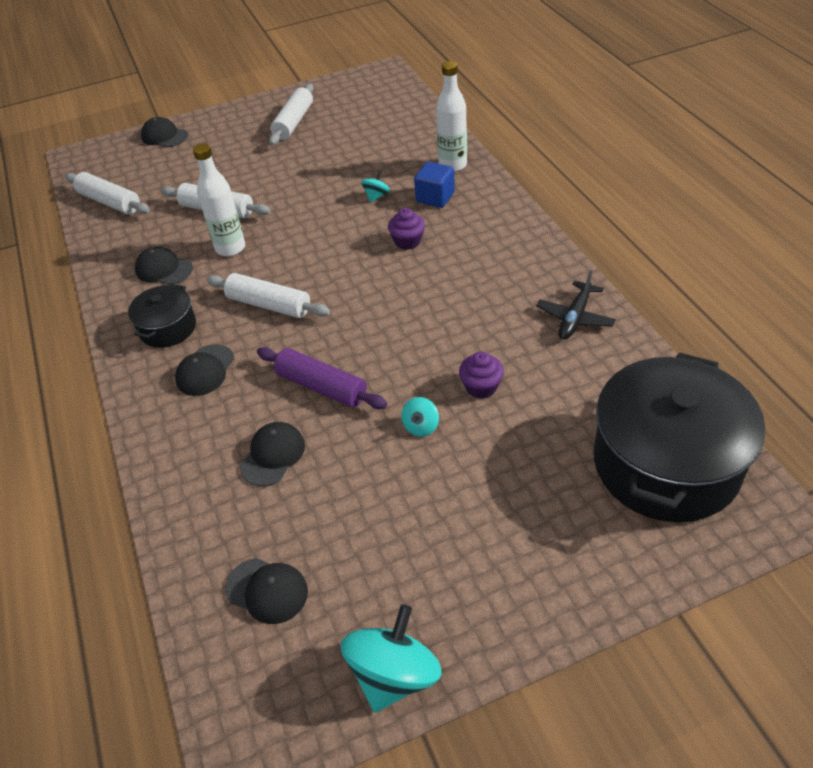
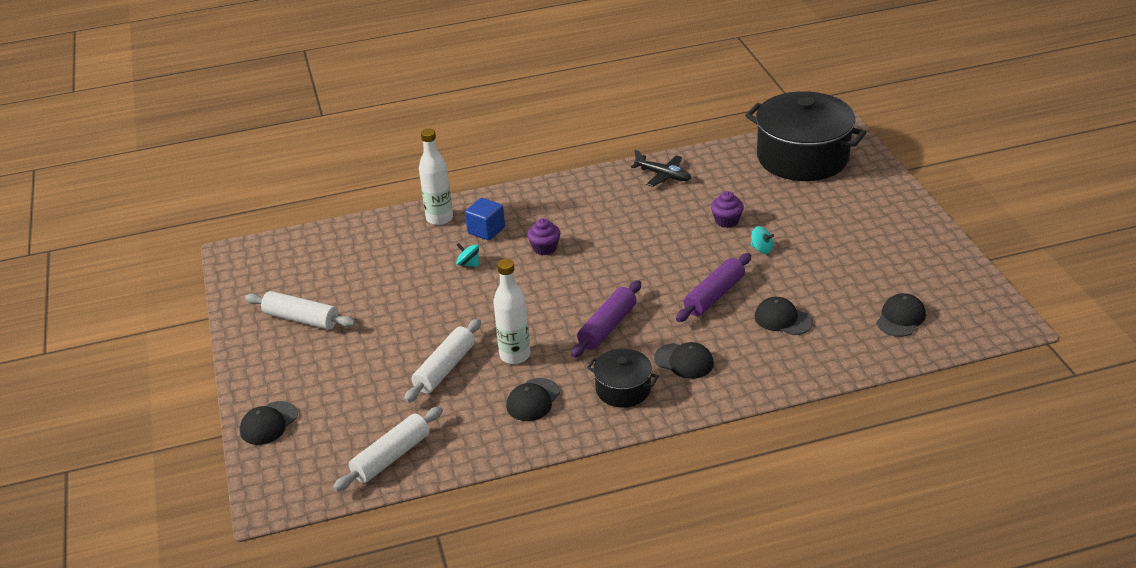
camera: 85 degrees left, 10 degrees down
(269, 305) = (607, 327): white rolling pin -> purple rolling pin
(394, 674) = (955, 266): turquoise spinning top -> none

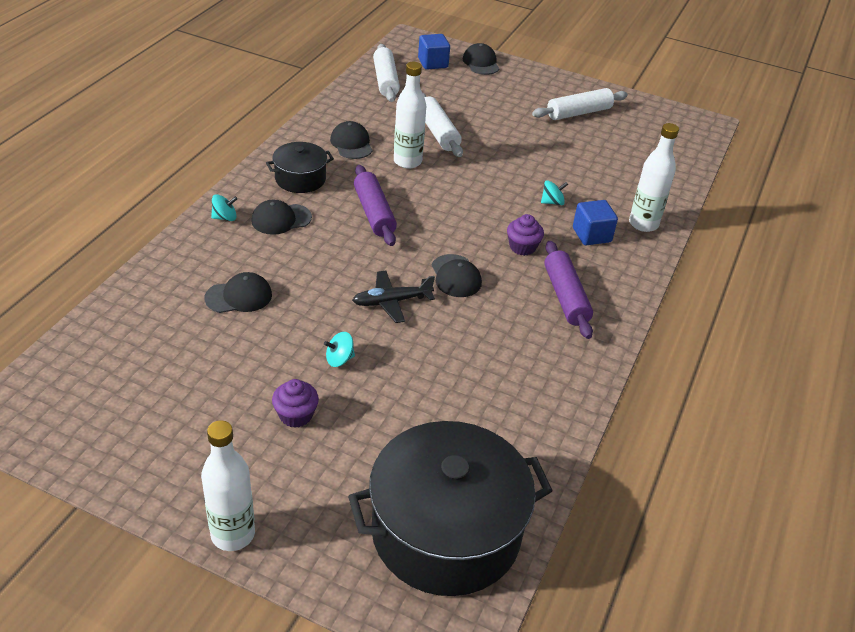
camera: 125 degrees right, 5 degrees up
(311, 452) = (433, 63): none -> blue cube
(663, 175) = (550, 392): black plane -> black plane (391, 302)
(714, 295) = (324, 285): purple rolling pin -> purple rolling pin (565, 297)
(726, 221) = (413, 373): purple cupcake -> purple cupcake (296, 415)
(726, 387) = (225, 217): none -> turquoise spinning top
(900, 318) = (125, 360): black cap -> black cap (456, 276)
(911, 206) = (233, 534): none -> white bottle

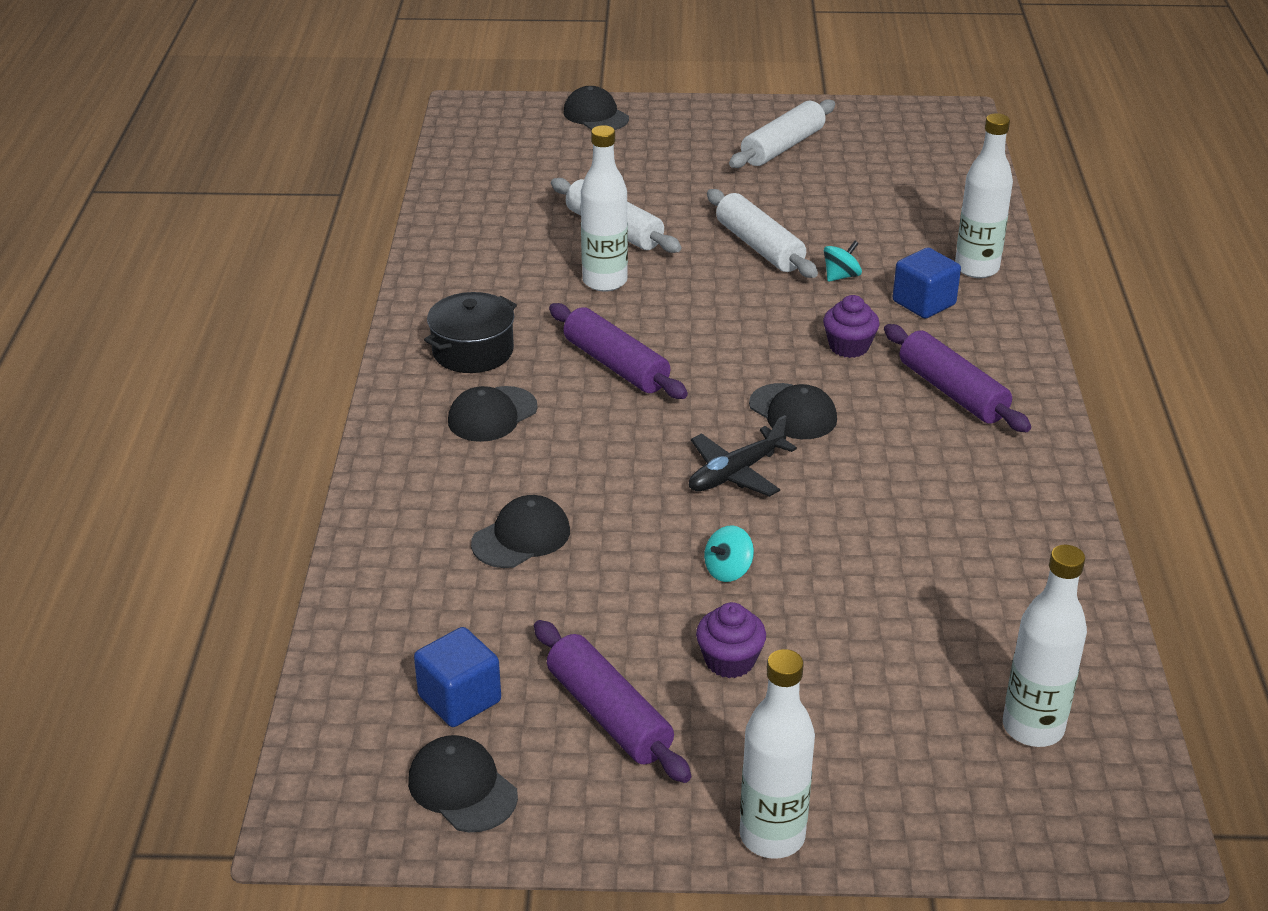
camera: 20 degrees left, 5 degrees down
(201, 421) = (609, 714): none -> purple rolling pin
(225, 217) = (409, 438): turquoise spinning top -> none
(351, 144) = (505, 280): black cap -> black cap (462, 788)
(385, 80) = (480, 178): white rolling pin -> white rolling pin (759, 247)
(433, 63) = (528, 134): blue cube -> blue cube (459, 699)
(446, 532) = (1033, 727): black pot -> white bottle

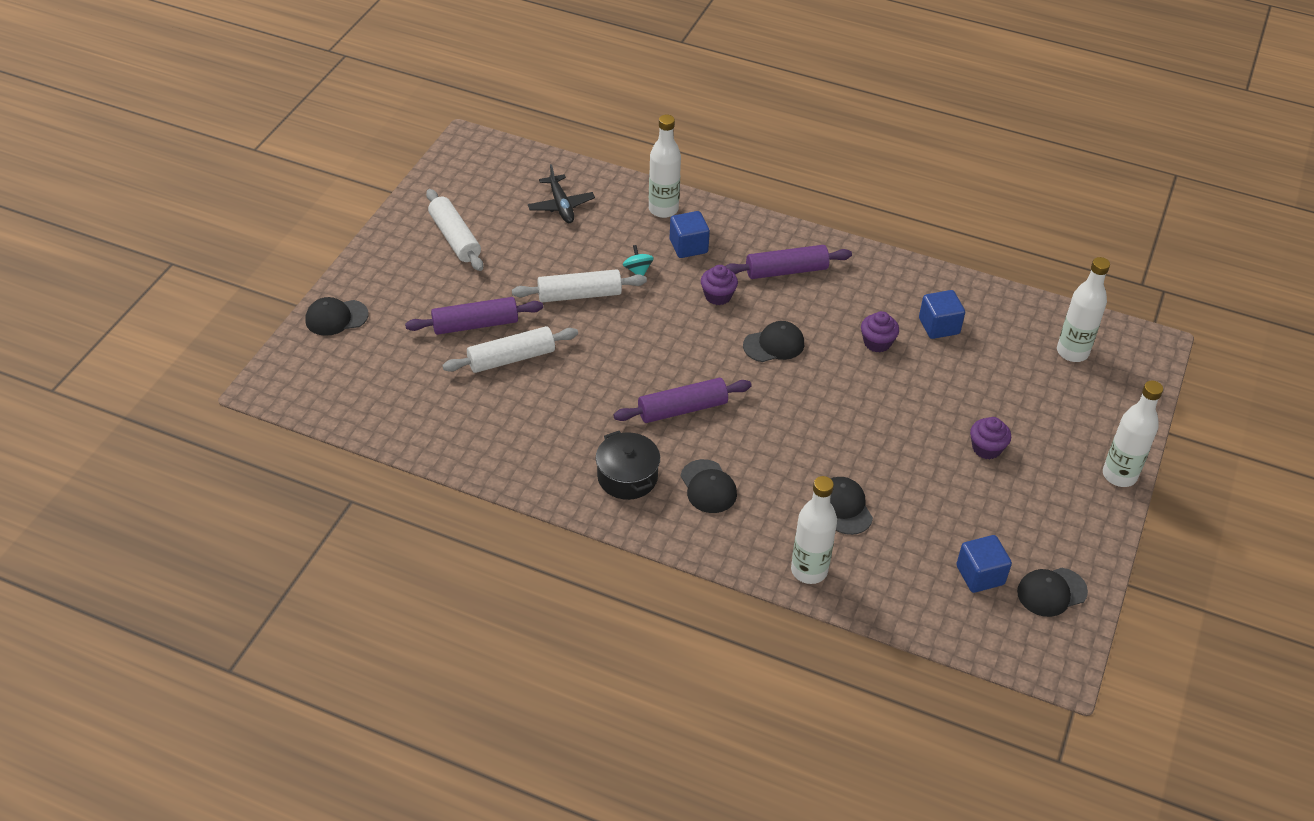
camera: 70 degrees left, 10 degrees up
(604, 281) = (578, 384): white bottle -> white bottle (809, 570)
(609, 714) = (1013, 512): purple rolling pin -> purple rolling pin (475, 324)
(728, 570) = (911, 424): turquoise spinning top -> none
(735, 473) = (823, 390): black plane -> black plane (561, 205)
(874, 504) = (877, 342): none -> purple cupcake
(964, 560) = (939, 326): none -> blue cube

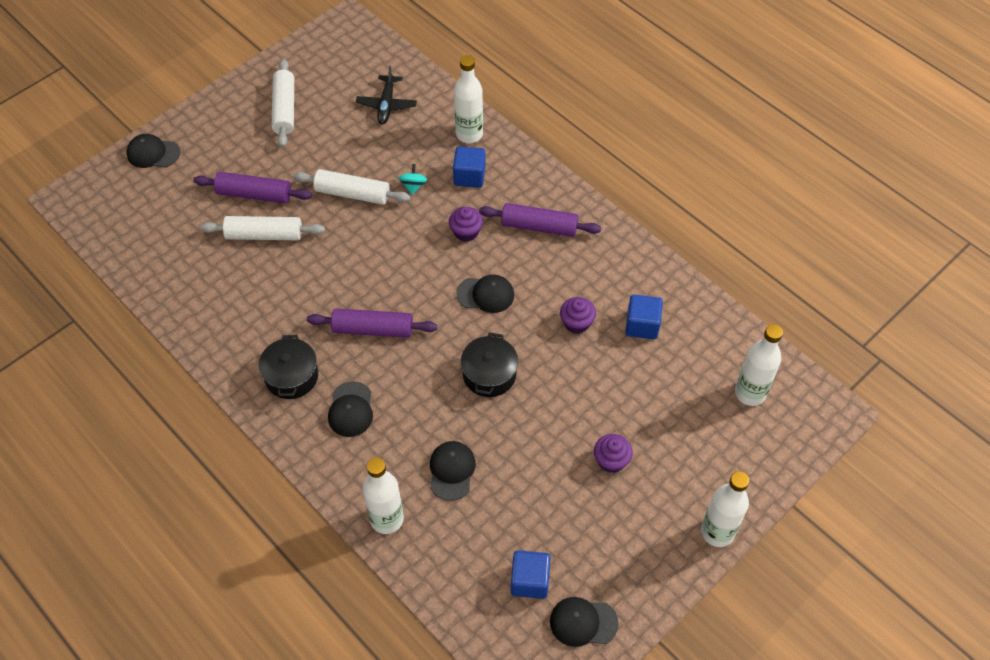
camera: 25 degrees right, 10 degrees up
(824, 412) = (489, 374): none -> black pot

